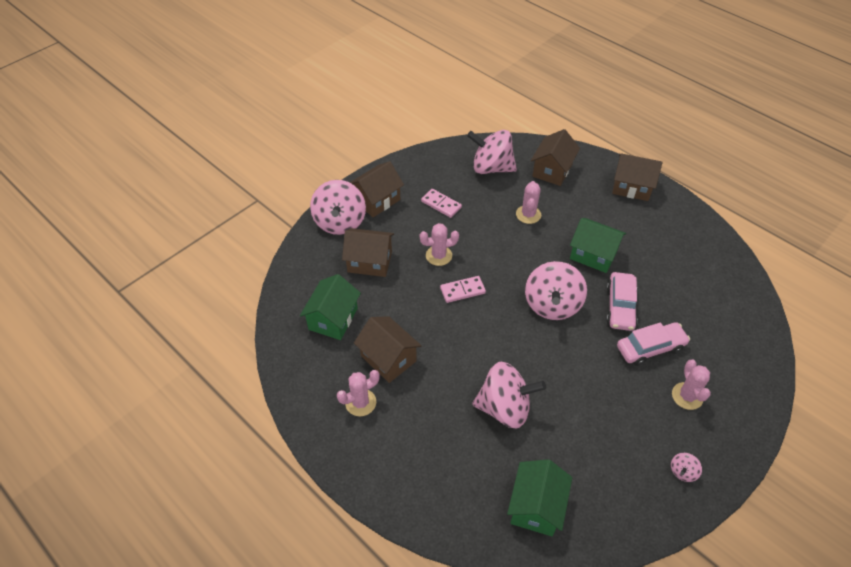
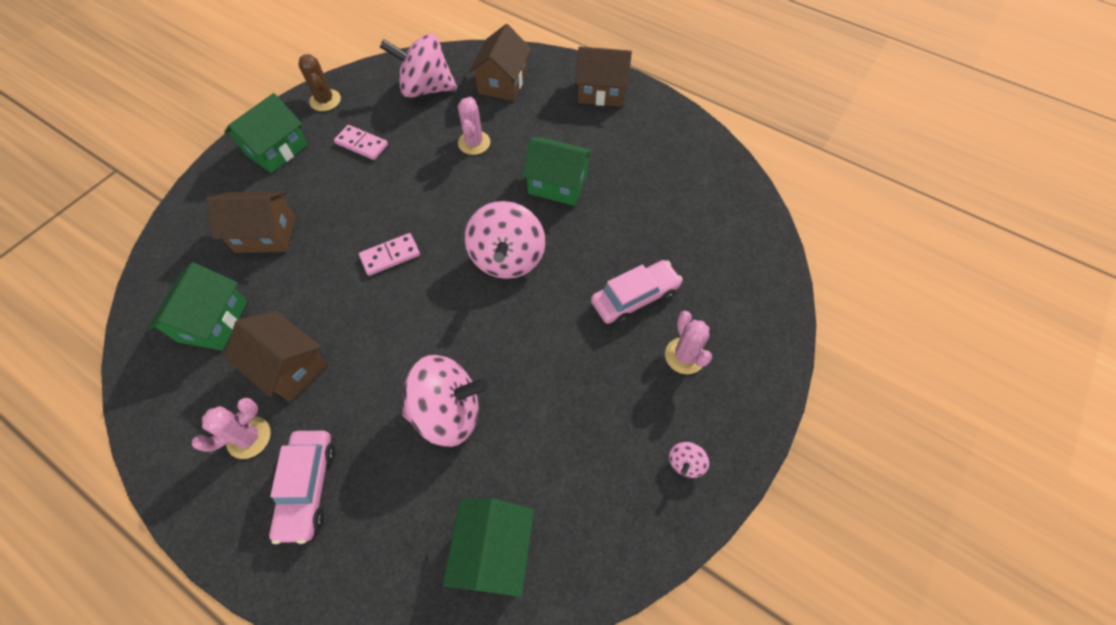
camera: 10 degrees left, 10 degrees up
(340, 222) = (226, 186): pink spinning top -> none
(376, 200) = (276, 149): brown house -> green house
(413, 167) = (325, 100): none -> brown cactus
(439, 255) = (358, 213): pink cactus -> none
(620, 306) = (594, 248): pink car -> pink car (307, 487)

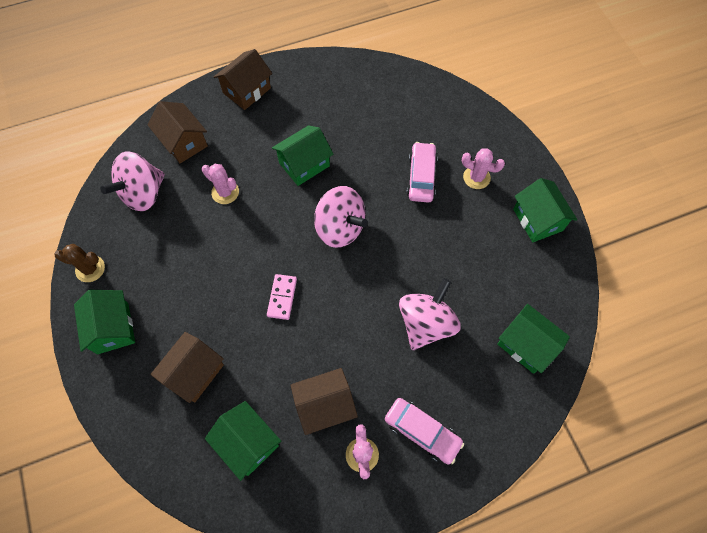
camera: 55 degrees left, 5 degrees up
(361, 144) = (161, 265): pink domino -> none
(685, 463) = (537, 219): pink spinning top -> green house

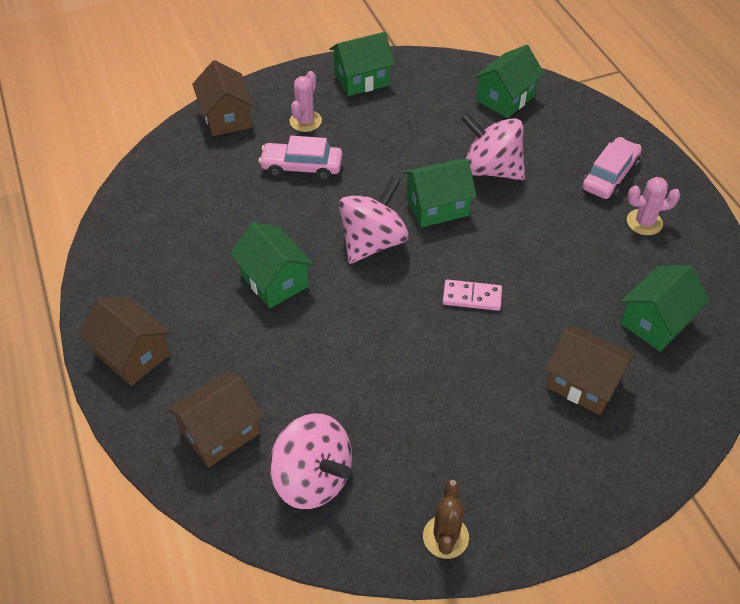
camera: 90 degrees left, 15 degrees down
(113, 328) = (536, 489): green house -> green house (437, 206)
(225, 192) = (315, 369): pink cactus -> none
(325, 405) = (598, 253): brown house -> brown house (226, 117)

